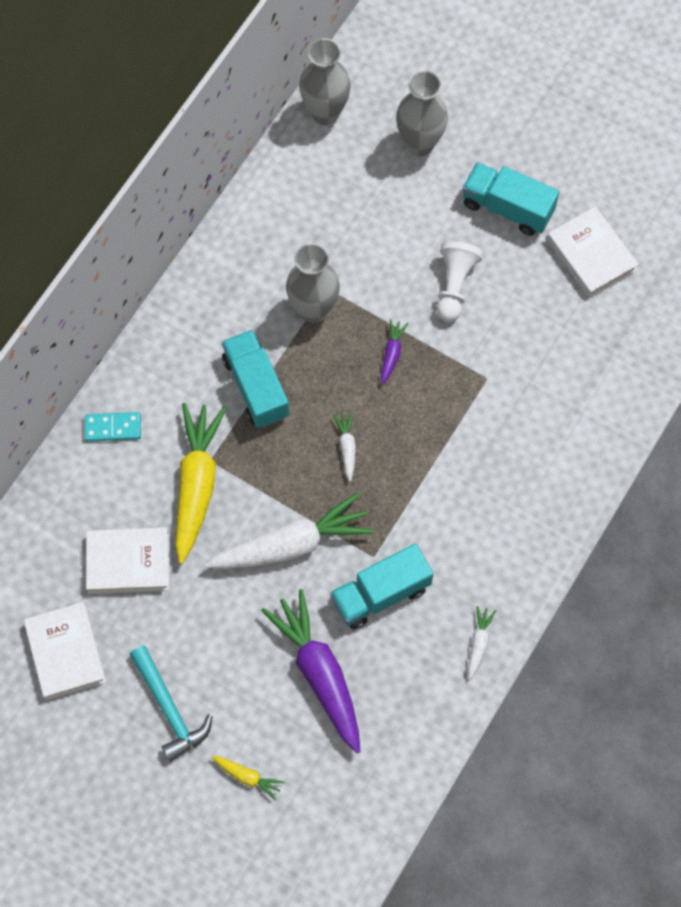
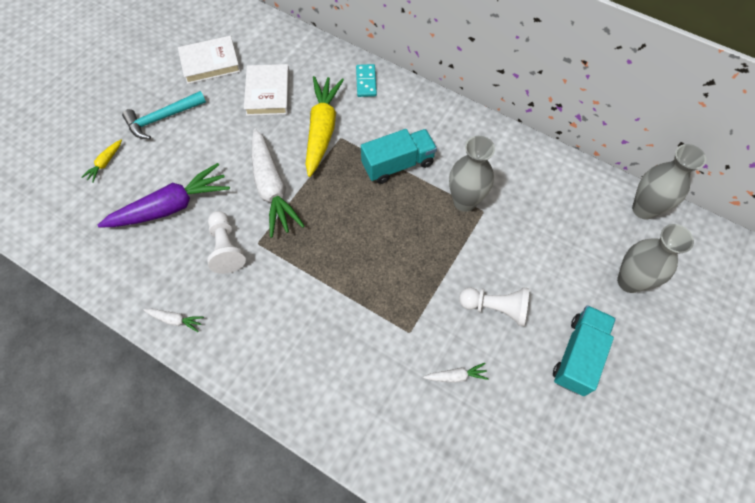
camera: 90 degrees right, 5 degrees down
(197, 484) = (322, 130): yellow carrot -> yellow carrot turned 90 degrees counterclockwise
(347, 447) = (348, 225): white carrot -> white carrot (456, 376)
(381, 594) = (226, 248): turquoise truck -> white pawn
(392, 354) = (429, 257): purple carrot -> none
(591, 255) = (539, 433): white book -> none

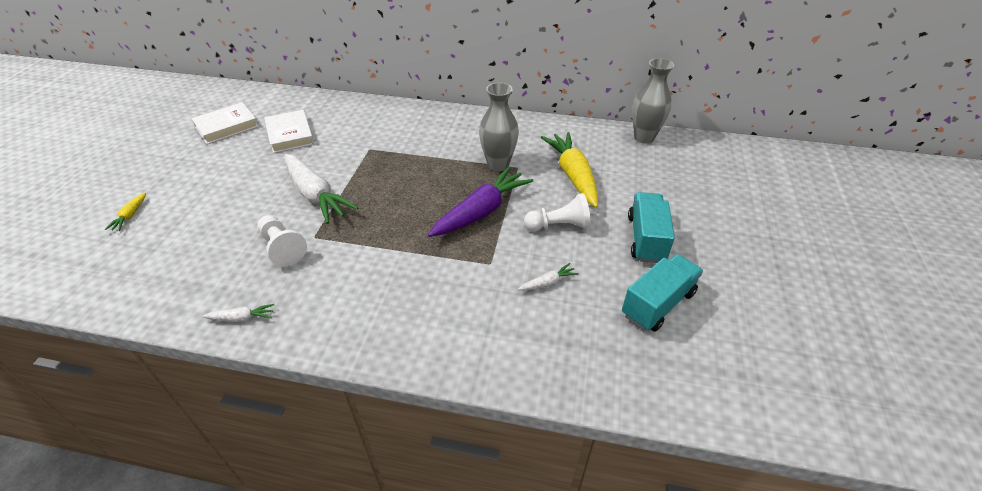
camera: 20 degrees left, 20 degrees down
(162, 118) = (186, 172): turquoise hammer -> none
(171, 207) = (212, 231): purple carrot -> purple carrot (481, 211)
(322, 130) = (350, 147): yellow carrot -> yellow carrot (573, 175)
(366, 82) = (379, 111): turquoise domino -> none
(398, 164) = (429, 154): turquoise truck -> turquoise truck (658, 304)
(629, 281) = (659, 182): grey vase -> none

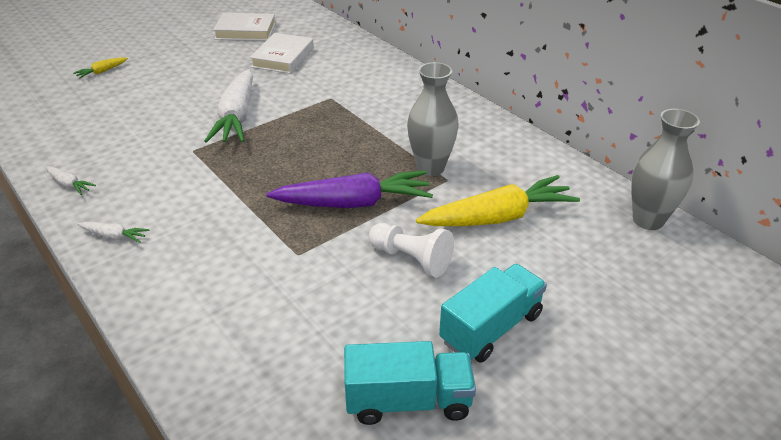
camera: 40 degrees right, 5 degrees down
(282, 248) = (160, 147): white pawn -> none
(548, 283) = (325, 305): white carrot -> white carrot (114, 236)
(573, 175) = (498, 217): yellow carrot -> yellow carrot turned 45 degrees clockwise

